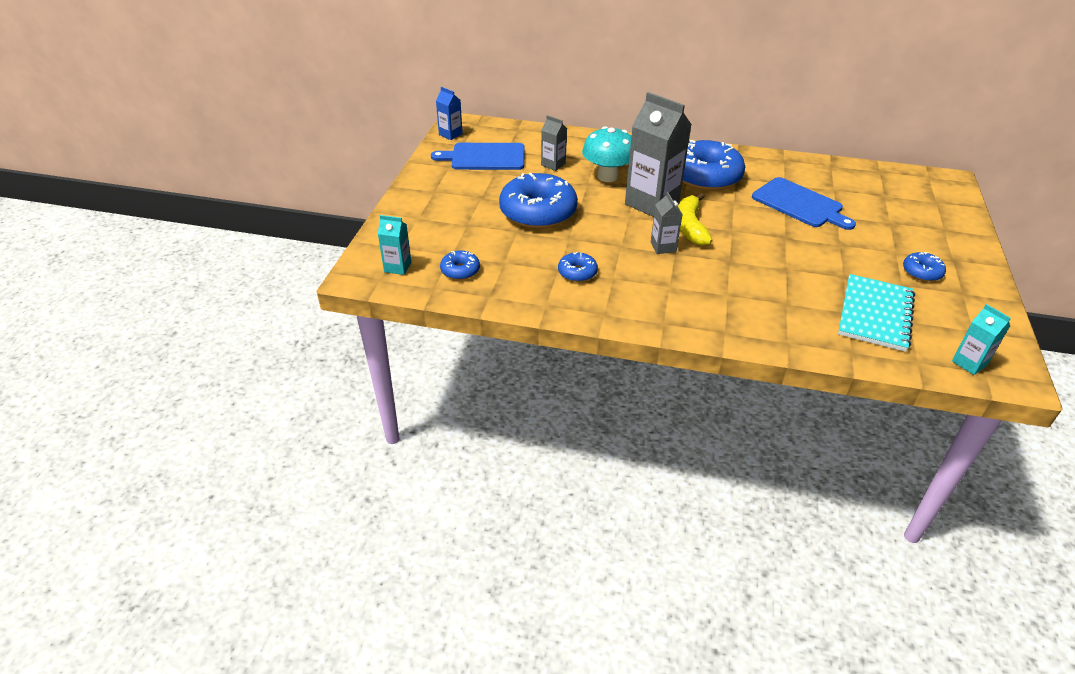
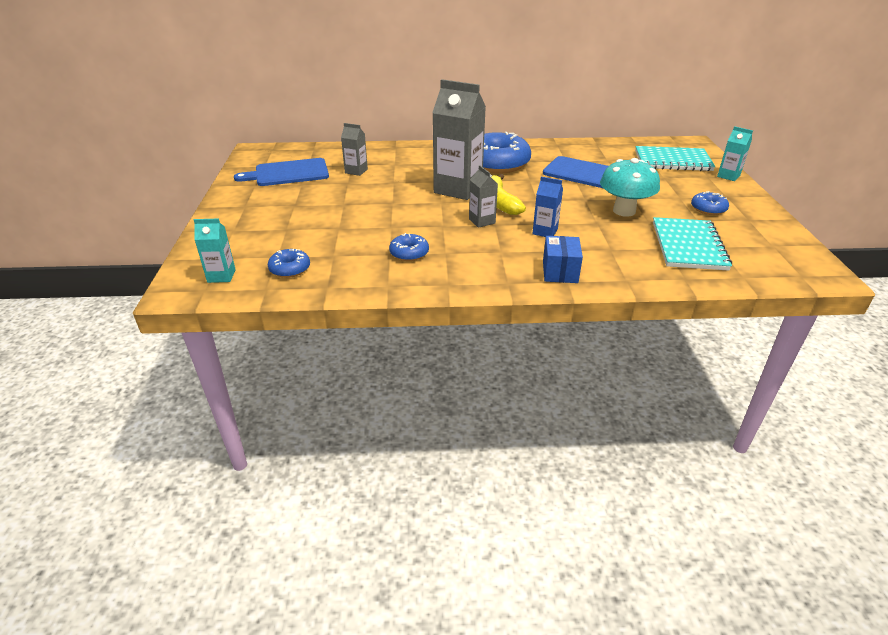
camera: 15 degrees left, 5 degrees down
(450, 134) = (249, 159): blue carton -> blue carton (545, 231)
(538, 212) = (354, 209): blue donut -> none
(607, 176) = (410, 174): turquoise mushroom -> turquoise mushroom (624, 211)
(721, 320) = (560, 272): none -> blue box
(912, 202) = (672, 161): none -> turquoise notebook
(969, 363) = (784, 271): turquoise carton -> turquoise carton (728, 176)

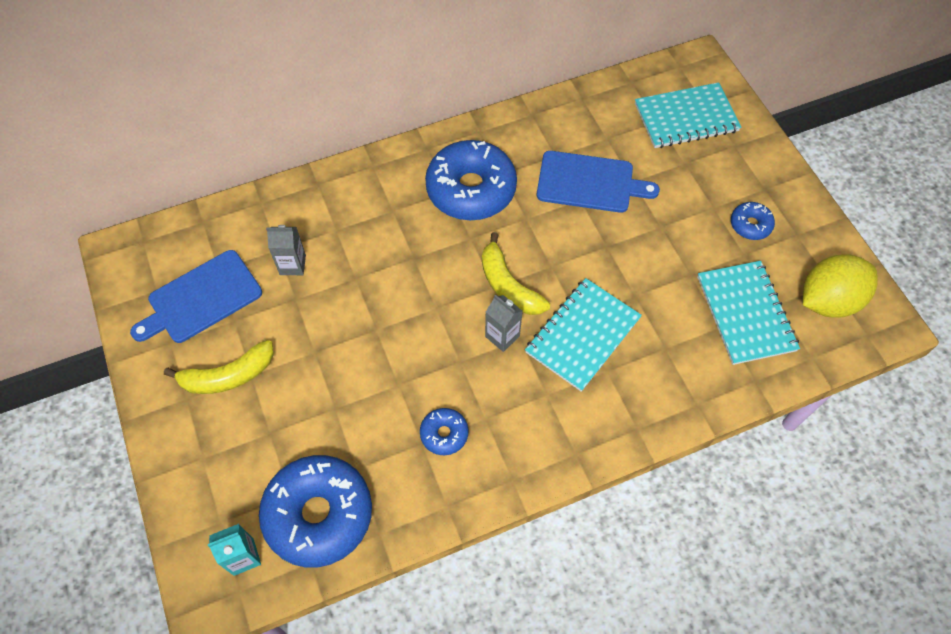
camera: 20 degrees left, 25 degrees up
(279, 203) = (228, 376): none -> yellow banana
(290, 269) = (319, 514): blue donut -> blue donut, size x2.16
(458, 189) = (445, 270): grey carton -> none
(545, 231) = (582, 335): blue carton -> turquoise notebook
(560, 272) = (624, 413): blue box -> none
(624, 211) = (658, 260): turquoise mushroom -> none
(728, 176) = (758, 138): turquoise carton -> none
(767, 253) = (828, 300): none -> yellow lemon

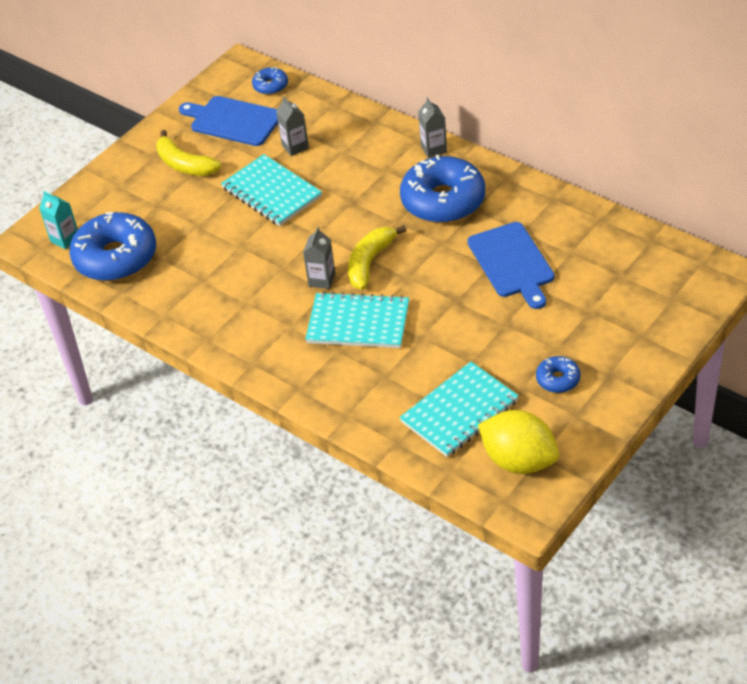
camera: 65 degrees right, 15 degrees down
(396, 161) = (434, 149): none -> grey carton
(444, 434) = (217, 288): blue donut -> blue donut (270, 86)
(686, 117) = (643, 291): turquoise notebook -> turquoise notebook (272, 192)

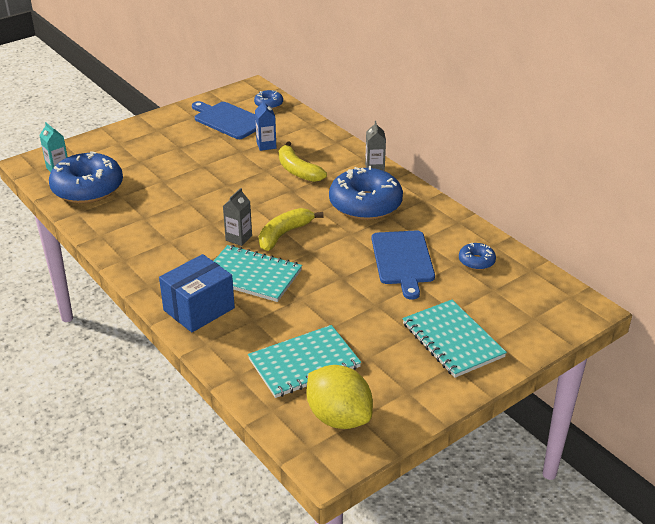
camera: 10 degrees right, 10 degrees down
(184, 164) = (176, 140): yellow banana -> yellow banana (297, 170)
(272, 192) = (232, 171): turquoise notebook -> turquoise notebook (452, 340)
(295, 147) = (266, 145): grey carton -> blue carton
(320, 378) = (199, 309): none -> blue box
(558, 379) = (403, 358): blue donut -> blue donut (476, 261)

